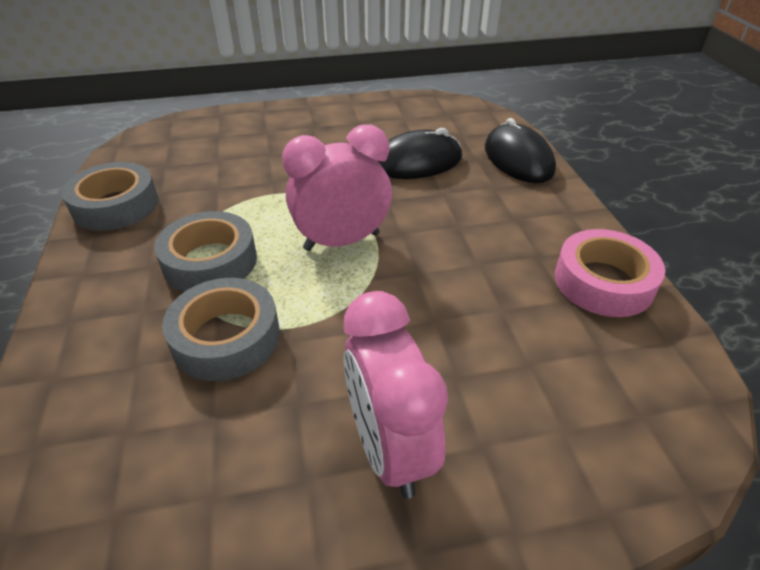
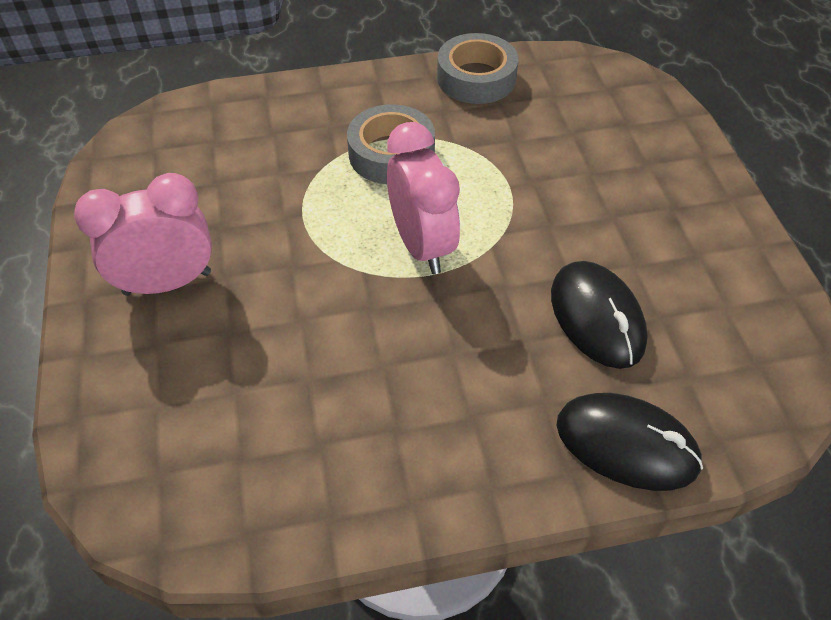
camera: 90 degrees right, 10 degrees up
(226, 338) = (294, 178): grey tape -> none
(518, 159) = (626, 444): black mouse -> black mouse turned 45 degrees clockwise
(603, 282) = (344, 490): pink tape -> none

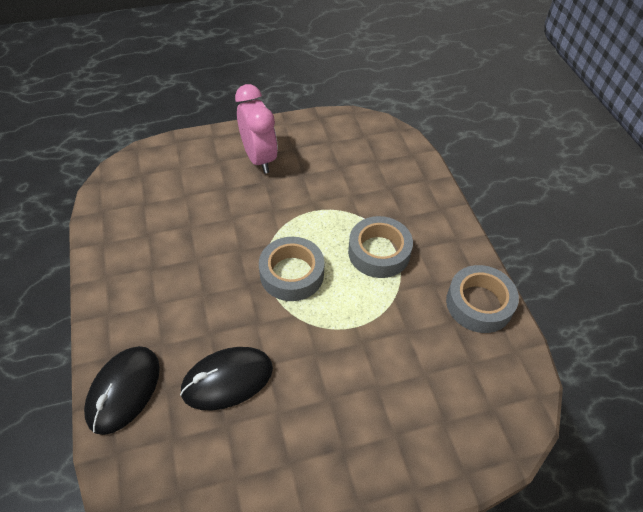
camera: 85 degrees right, 0 degrees up
(422, 245) = (292, 274): pink clock -> grey tape

